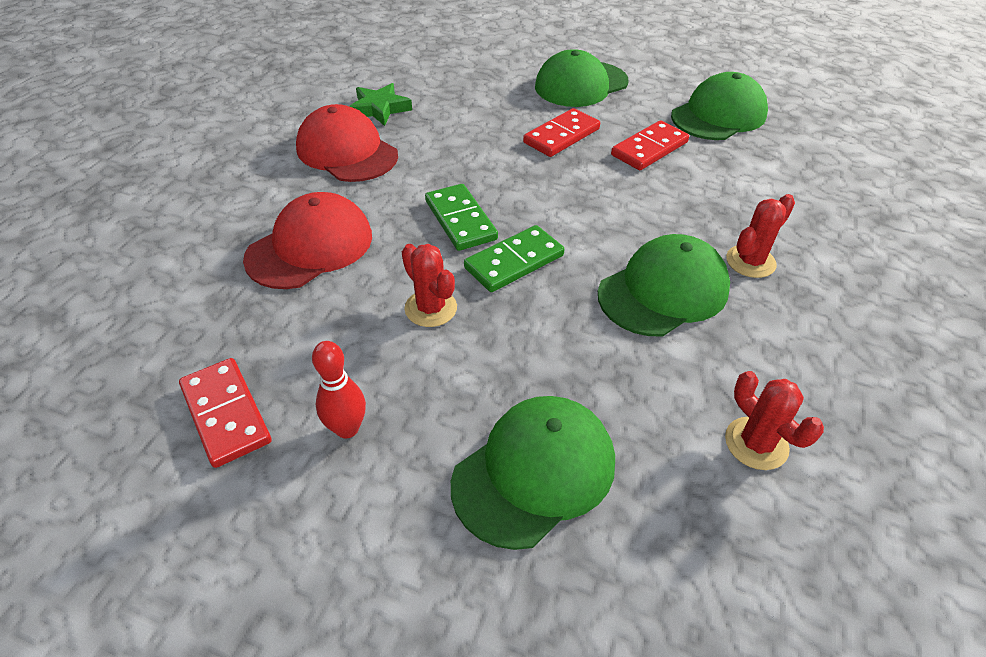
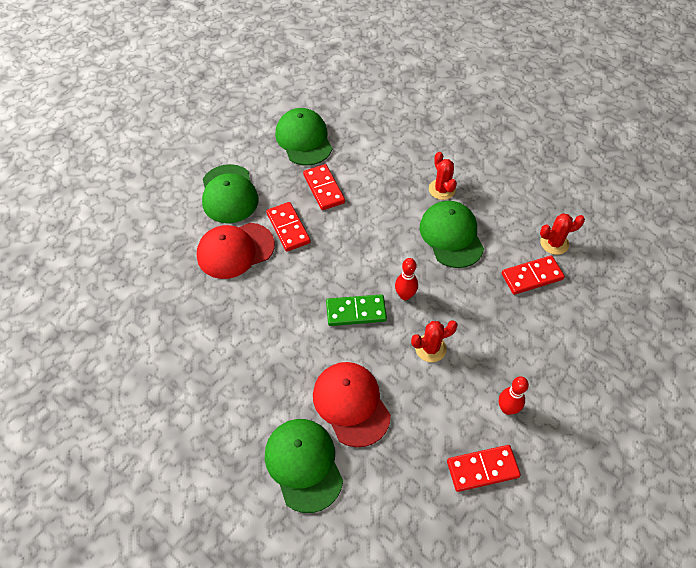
camera: 70 degrees left, 10 degrees up
(347, 151) = (247, 362): red cap -> red cap (235, 250)
(379, 109) = (197, 328): green star -> none
(514, 262) = (405, 295): green domino -> red bowling pin
(534, 472) = (551, 333): green cap -> green cap (303, 464)
(649, 418) = (532, 276): none -> red domino

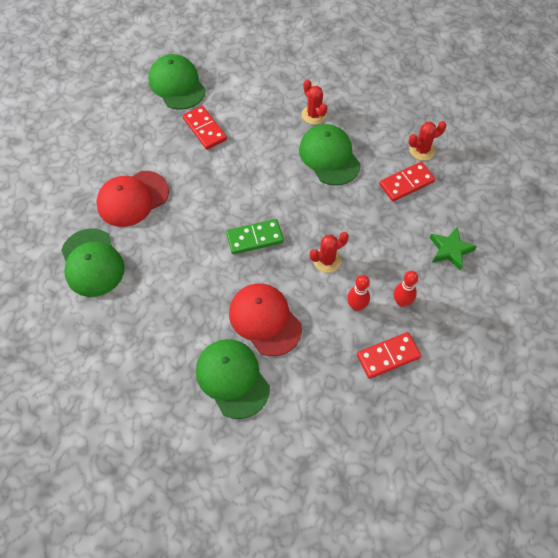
camera: 10 degrees left, 5 degrees up
(229, 194) = (116, 146): green cap -> green cap (92, 263)
(288, 228) = (178, 171): red domino -> none
(405, 295) = (296, 217): red bowling pin -> red bowling pin (356, 306)
(571, 358) = (450, 250): none -> green star

